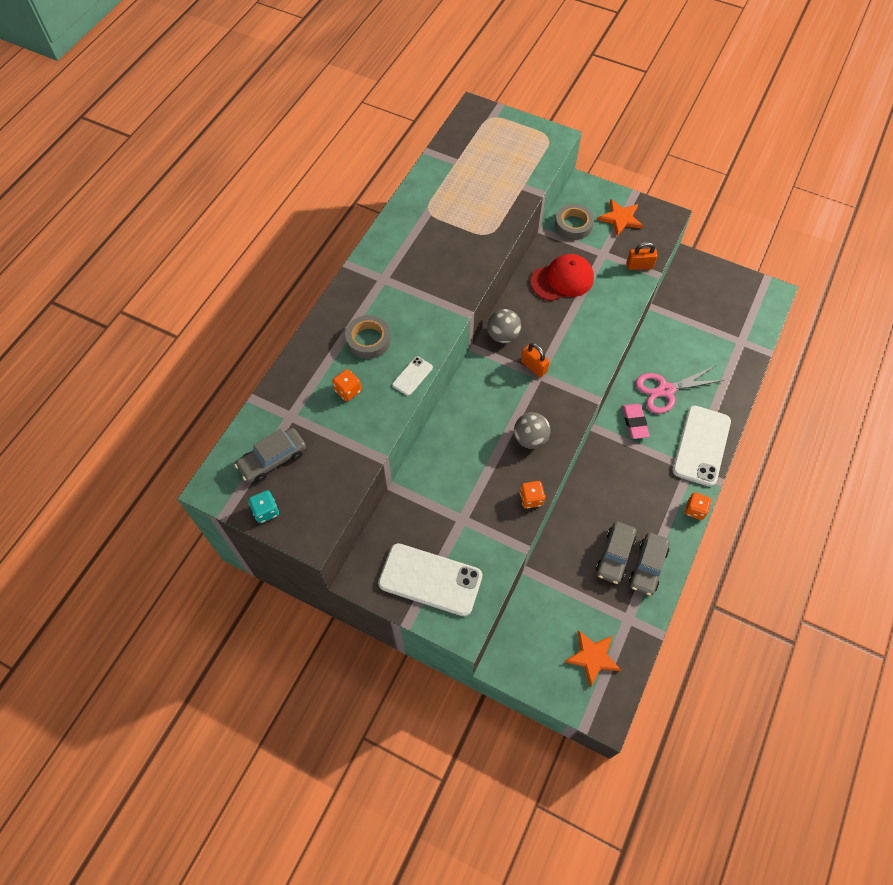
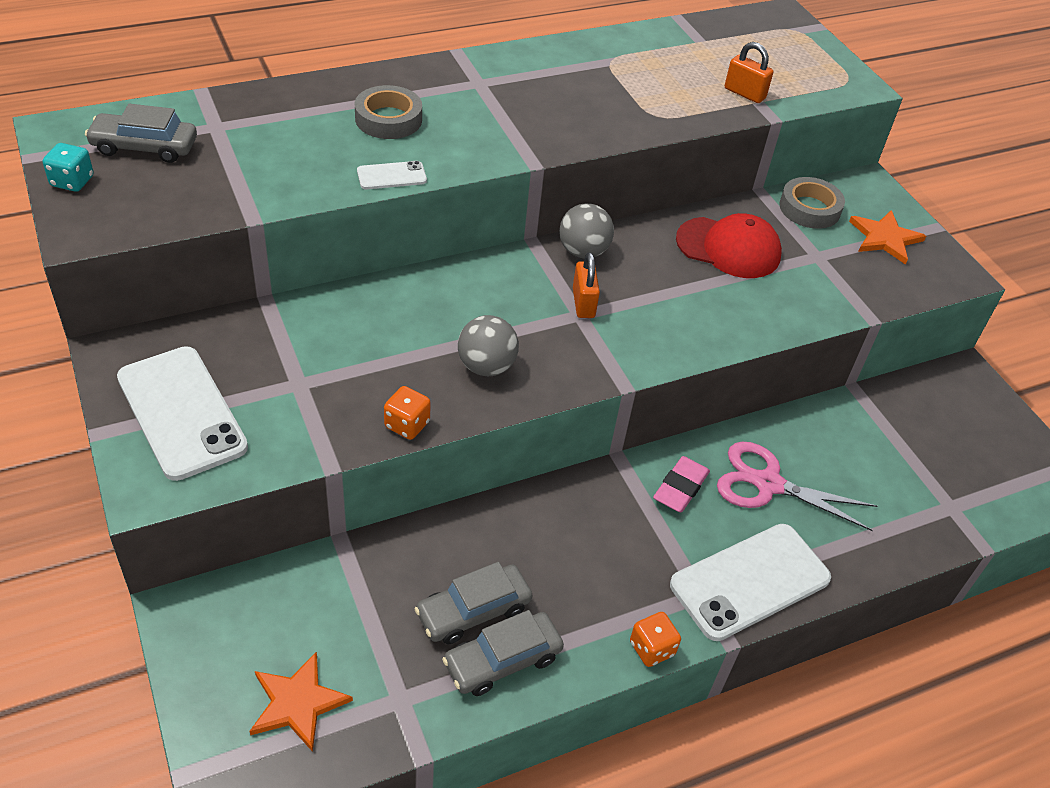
camera: 35 degrees right, 15 degrees down
(348, 391) = (304, 144): orange dice -> none
(639, 266) = (855, 297): orange padlock -> orange padlock (744, 93)

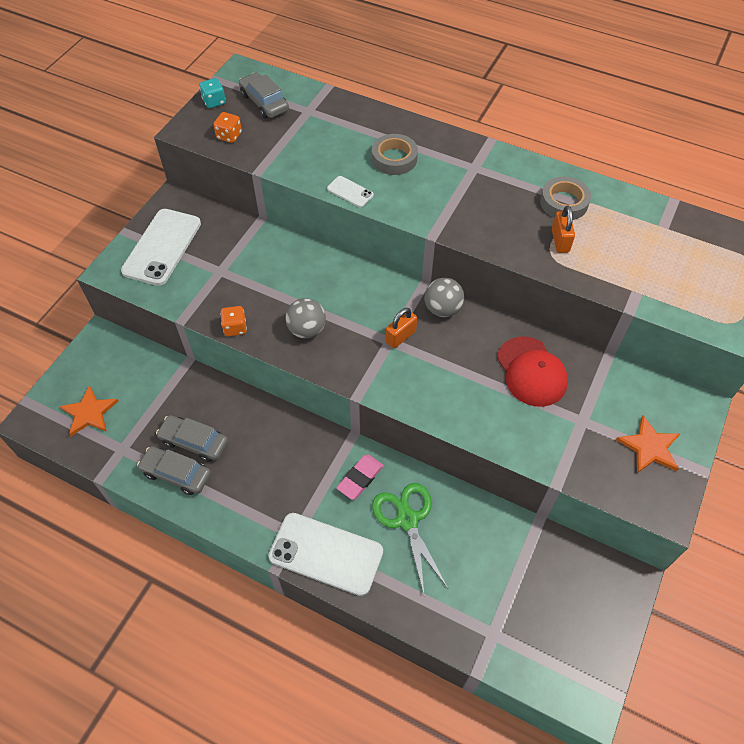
camera: 55 degrees right, 10 degrees up
(652, 648) = (239, 534): orange dice -> orange dice (229, 136)
(680, 488) = (360, 478): pink eraser -> pink eraser turned 45 degrees counterclockwise
(744, 93) = (636, 280): orange padlock -> orange padlock (560, 241)
(768, 484) = (407, 520): pink scissors -> green scissors
(809, 208) = (625, 389): grey tape -> grey tape (564, 202)

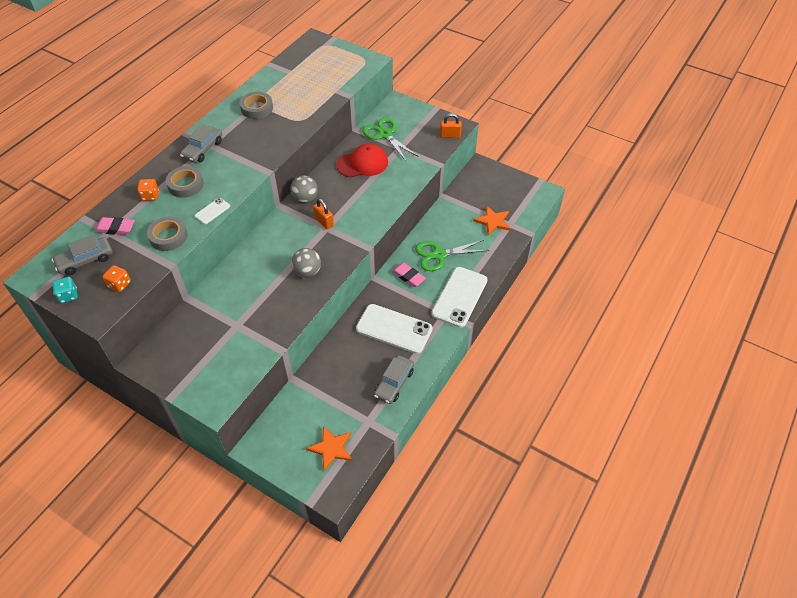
camera: 85 degrees left, 5 degrees down
(162, 247) = (198, 367): white phone -> white phone (394, 329)
(194, 442) = (368, 372): grey car -> grey car (203, 149)
(235, 328) = (296, 315): orange dice -> orange dice (150, 196)
(303, 160) = (168, 236): none -> grey tape
(314, 114) = (115, 228): none -> pink eraser
(560, 241) = (289, 115): orange padlock -> orange padlock (450, 135)
(608, 396) = (385, 135): none -> green scissors
(649, 447) = (420, 125): orange star -> orange star (493, 221)

